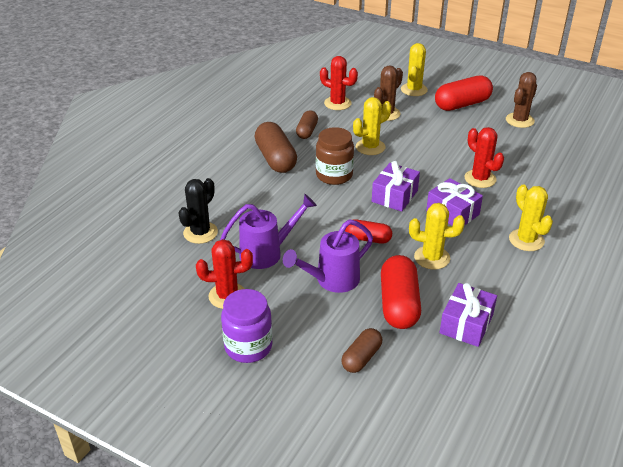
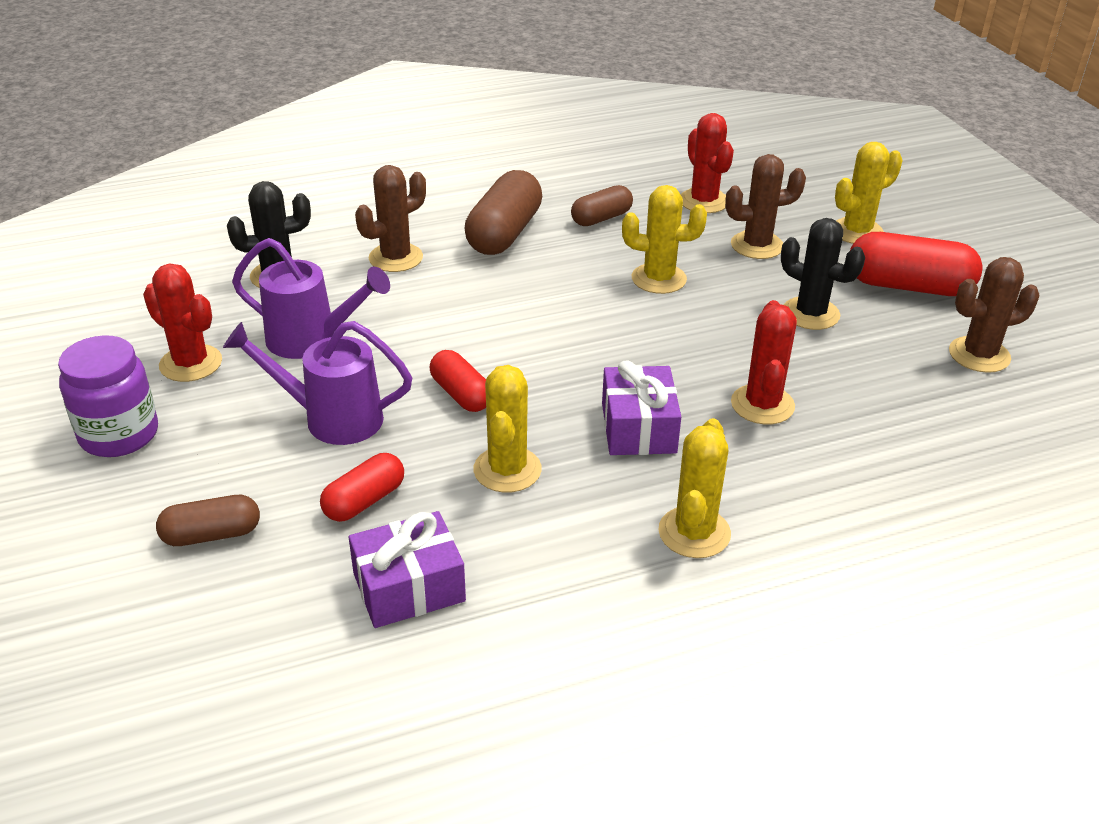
camera: 40 degrees right, 0 degrees up
(244, 195) = (396, 258): none -> brown cactus
(334, 175) = (548, 290): brown jar -> none
(394, 196) = (589, 360): purple gift -> none
(399, 304) = (364, 501): red capsule -> red capsule, size x0.59
(432, 258) = (507, 470): yellow cactus -> yellow cactus turned 45 degrees clockwise
(445, 133) = (810, 314): none -> black cactus

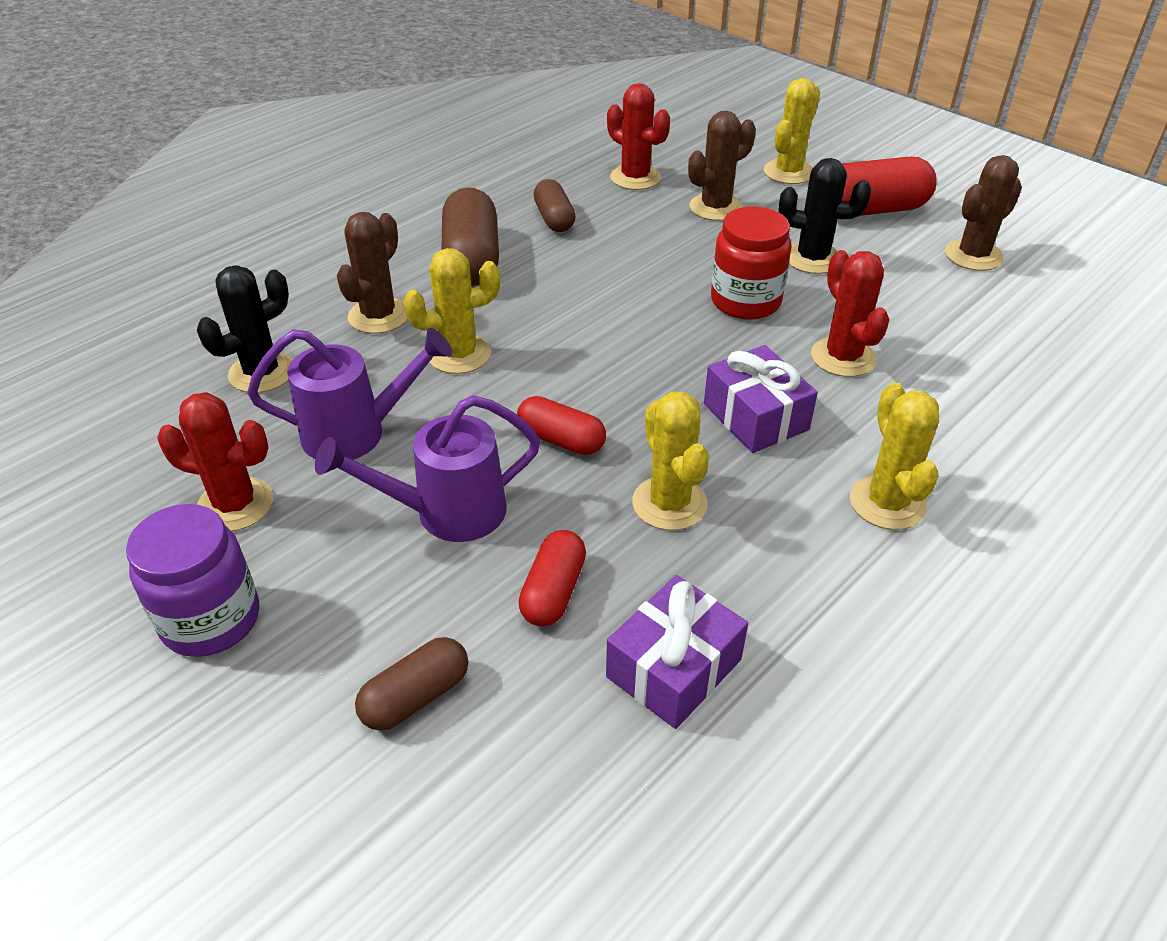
camera: 25 degrees left, 5 degrees up
(601, 218) = (554, 219): brown capsule -> brown capsule turned 45 degrees counterclockwise
(658, 279) = (655, 264): yellow cactus -> yellow cactus (459, 354)
(713, 332) = (745, 301): none -> red jar

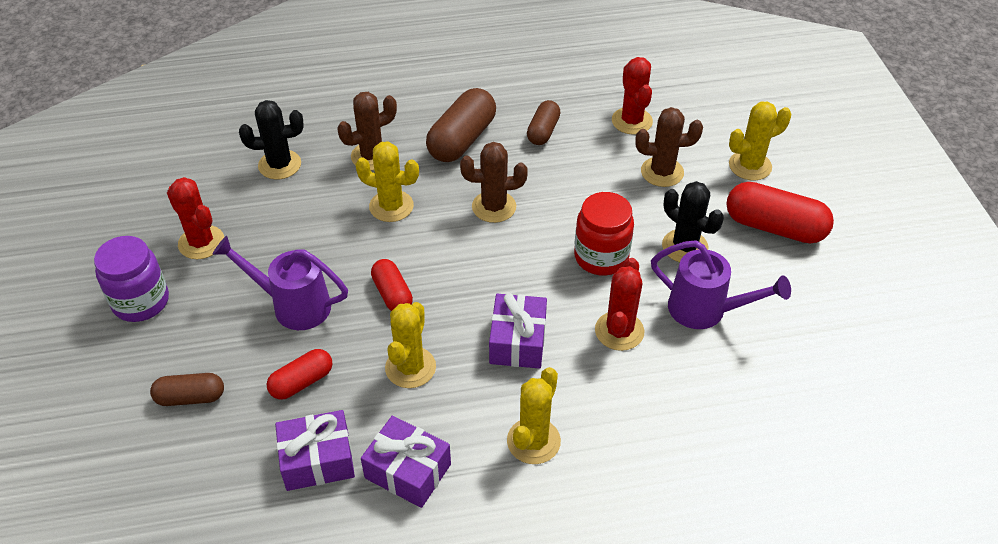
camera: 35 degrees right, 5 degrees up
(356, 433) = (292, 230): purple watering can -> purple watering can (705, 310)
(794, 614) = (408, 471): none -> purple gift
(973, 255) = (809, 303): brown cactus -> brown cactus (494, 207)

